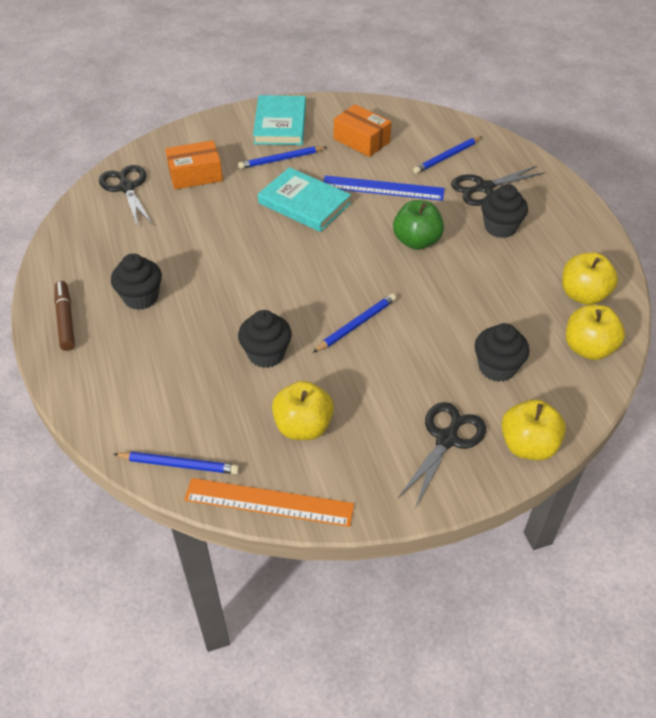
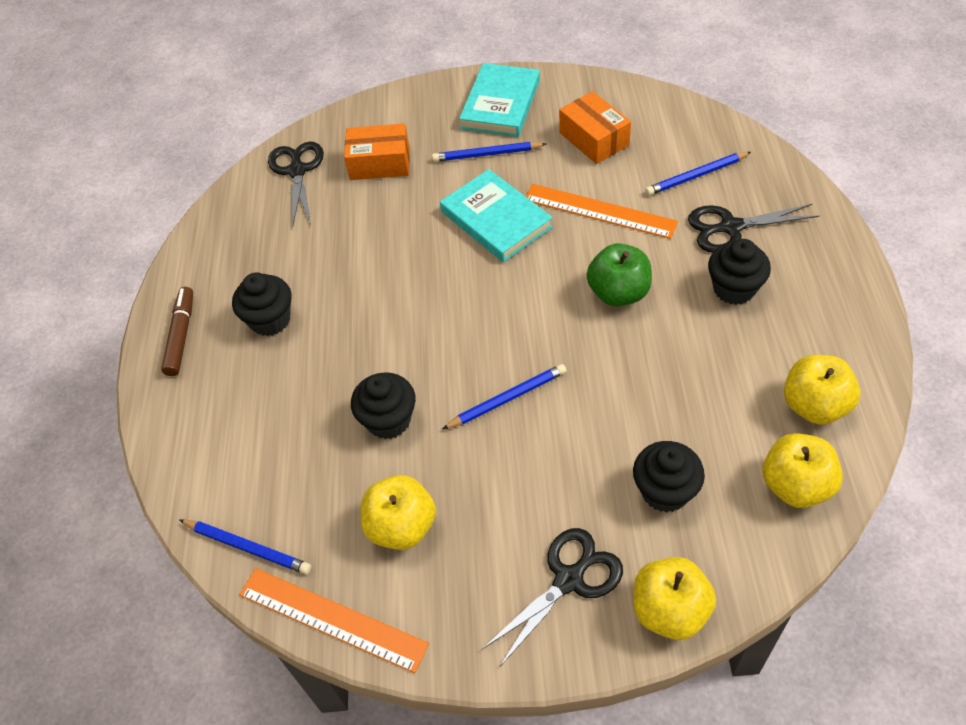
camera: 20 degrees right, 5 degrees up
(383, 188) = (599, 211): blue ruler -> orange ruler

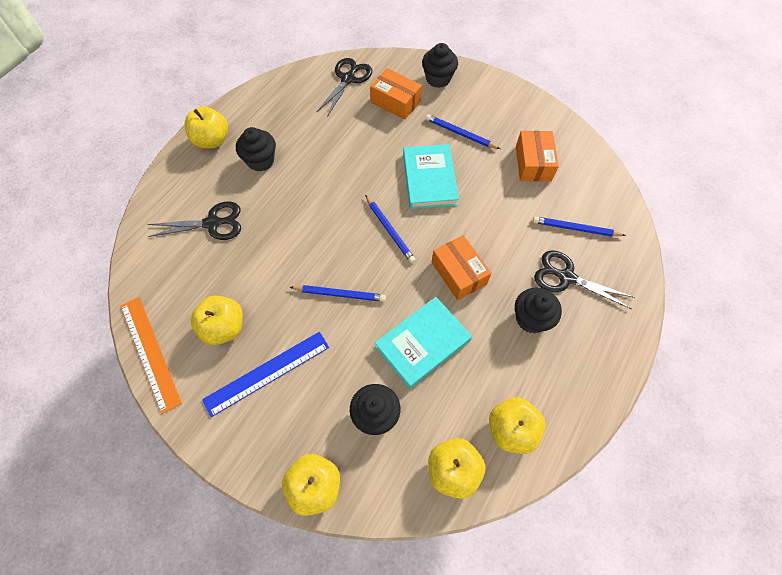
camera: 30 degrees right, 10 degrees up
(181, 335) = (212, 140): brown marker -> yellow apple
(247, 547) = (145, 282): blue pencil -> blue pencil (390, 230)
(388, 420) = (269, 261): black cupcake -> black cupcake (438, 79)
(500, 104) = (497, 106): turquoise book -> turquoise book (423, 343)
(502, 537) = (267, 373): none -> blue ruler
(569, 579) = (279, 425): black scissors -> black scissors (213, 223)
(599, 211) = (494, 213): orange ruler -> none
(618, 293) = (459, 273): green apple -> orange box

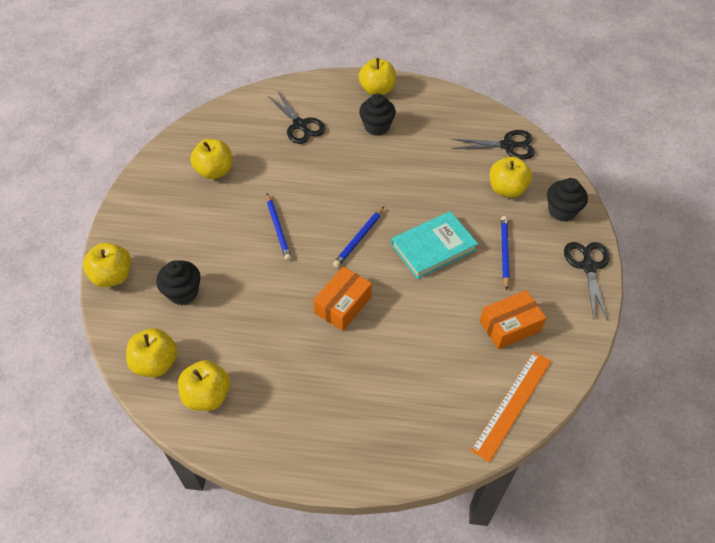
camera: 65 degrees right, 10 degrees down
(150, 352) = (177, 141): orange ruler -> orange ruler (512, 404)
(267, 373) = (189, 211): blue ruler -> none
(395, 102) = (507, 189): orange box -> yellow apple
(423, 343) = (260, 302): turquoise book -> none
(531, 319) = (324, 379): black cupcake -> none
(566, 277) = (386, 396): black scissors -> black scissors (588, 266)
(575, 228) = (450, 388): blue pencil -> none

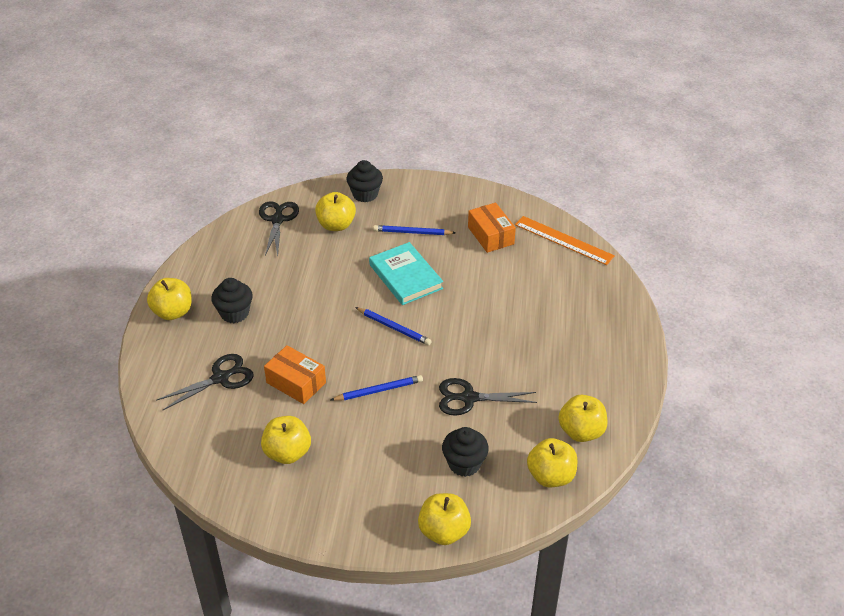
camera: 90 degrees left, 10 degrees down
(343, 305) = (474, 339): orange box -> orange box (296, 382)
(588, 266) = (427, 186): black scissors -> black scissors (468, 398)

